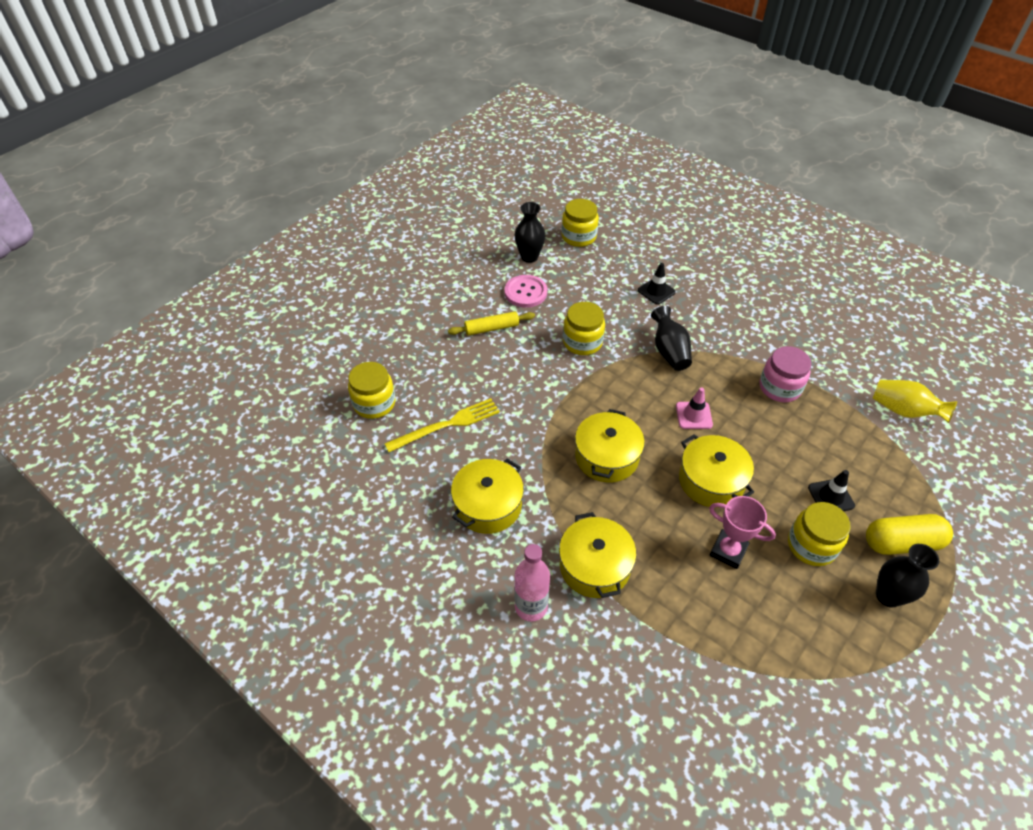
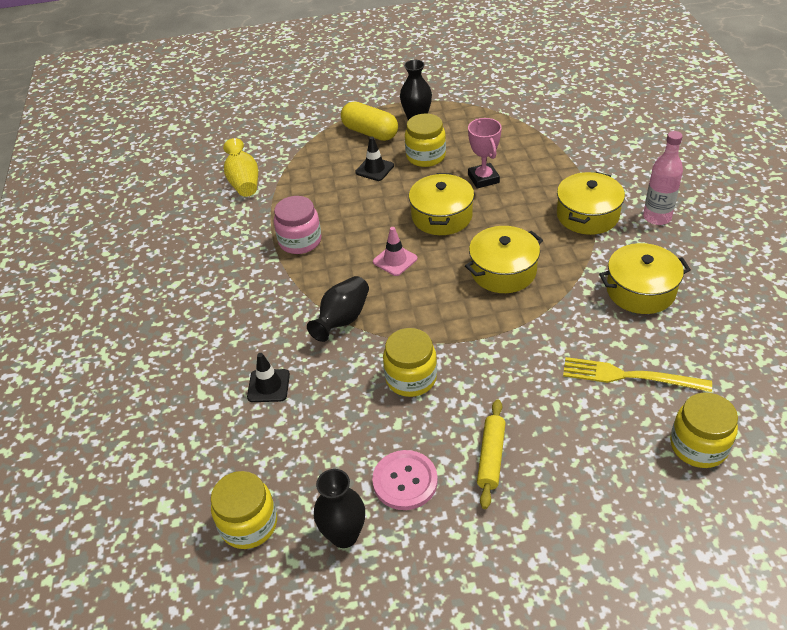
camera: 135 degrees left, 5 degrees down
(491, 328) = (491, 457): yellow rolling pin -> yellow rolling pin turned 75 degrees clockwise

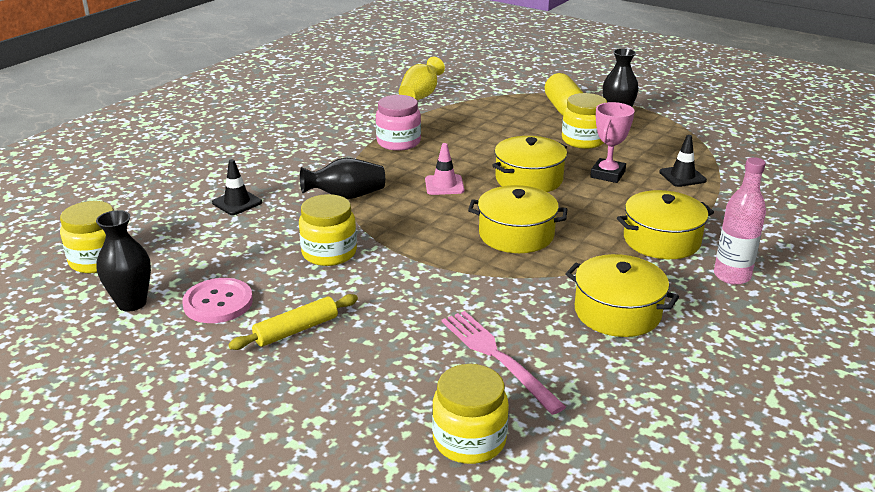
camera: 40 degrees right, 15 degrees down
(374, 169) = (527, 130): black traffic cone -> black traffic cone (682, 176)
(629, 376) = (497, 357): yellow fork -> pink fork

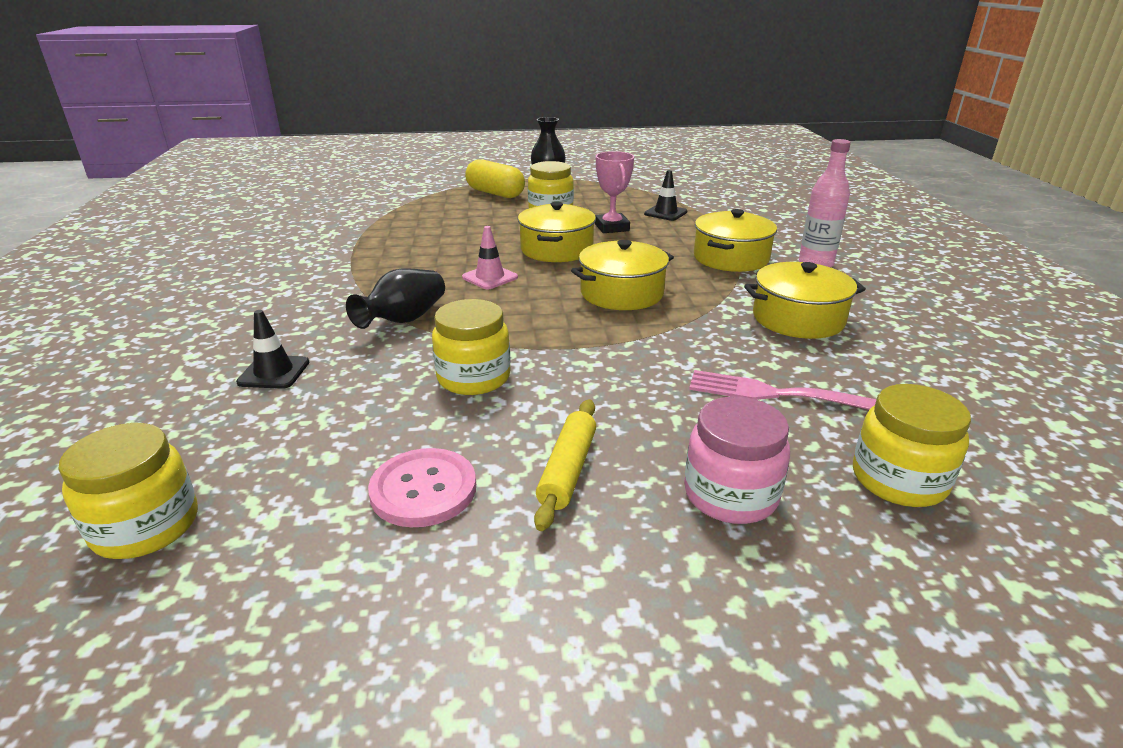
camera: 40 degrees left, 0 degrees up
(132, 303) = (294, 554): black vase -> none
(398, 142) = (382, 257): pink jar -> pink jar (730, 495)
(420, 96) = (342, 215): yellow vase -> none

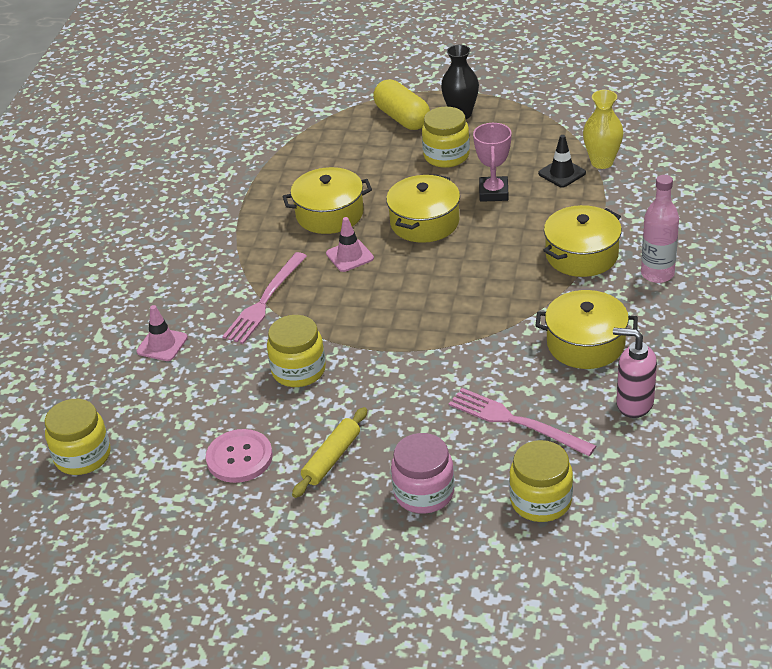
camera: 20 degrees right, 10 degrees up
(274, 372) = (162, 344): black traffic cone -> pink traffic cone
(404, 320) = (265, 301): black vase -> pink fork
(622, 293) = (453, 292): yellow pot -> yellow pot (329, 214)
(695, 205) = (602, 162): none -> yellow vase
(902, 362) = (634, 403): none -> pink soap dispenser

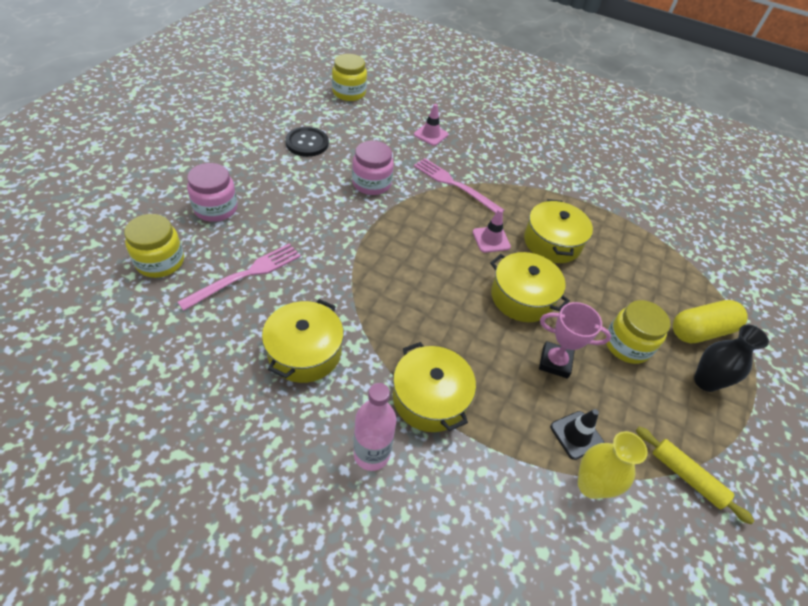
camera: 95 degrees right, 10 degrees up
(239, 458) = (307, 143): pink button -> black button
(298, 370) = (371, 183): yellow jar -> pink jar
(331, 458) = (278, 177): yellow rolling pin -> yellow rolling pin (686, 476)
(634, 403) = (212, 357): pink soap dispenser -> none

